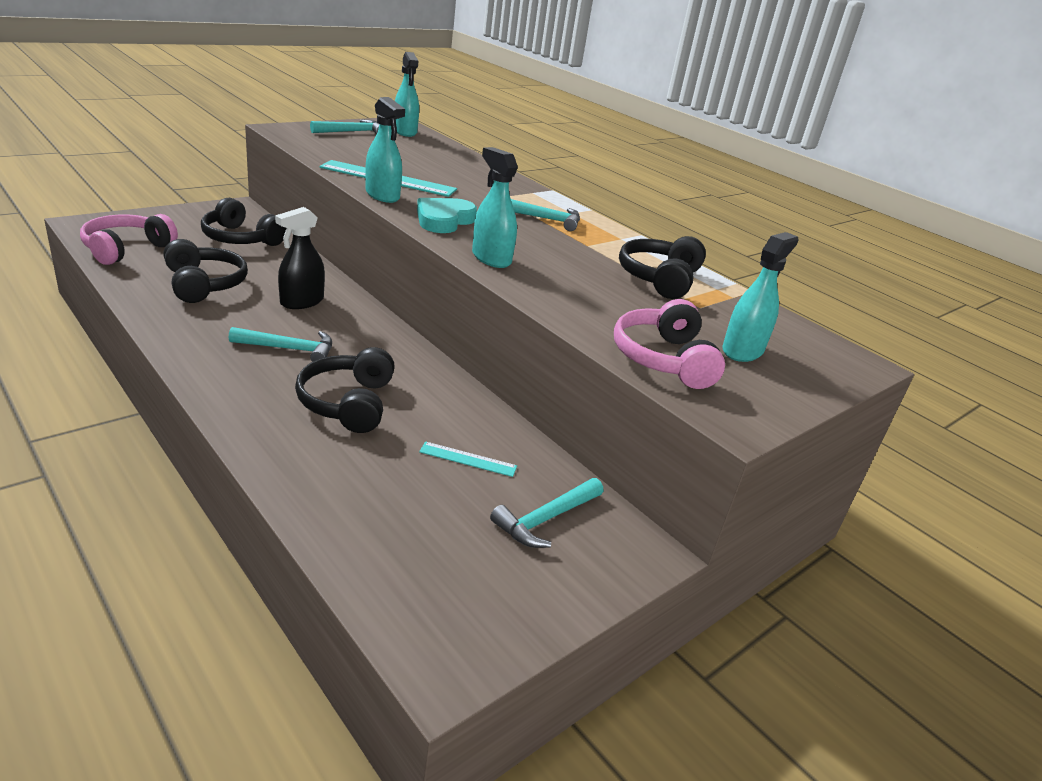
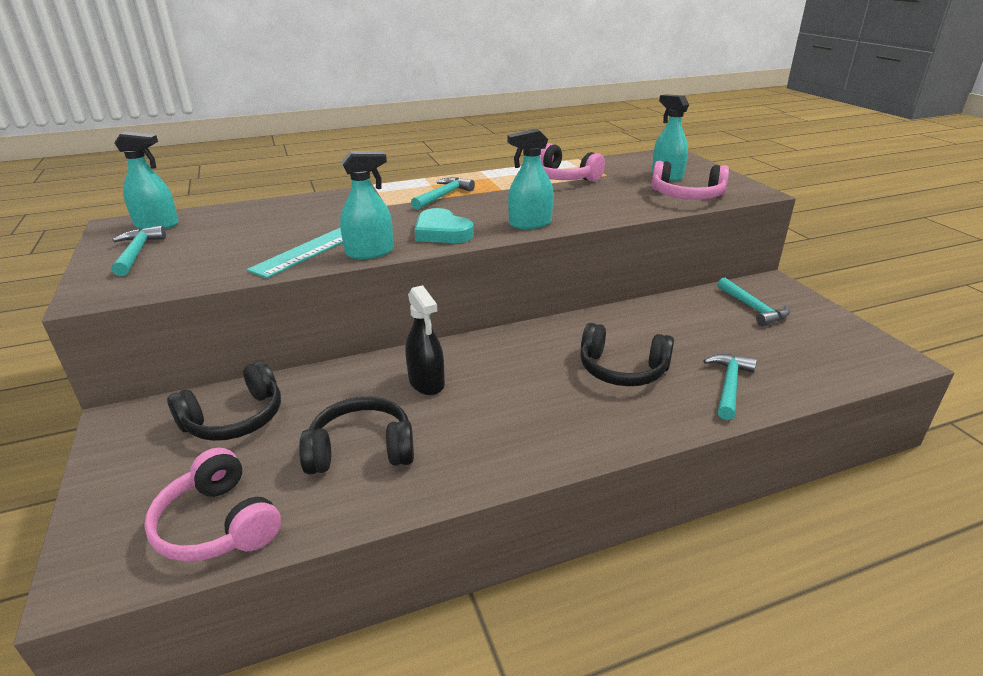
camera: 65 degrees left, 0 degrees up
(289, 349) = (527, 395): turquoise hammer -> turquoise hammer (729, 385)
(468, 459) = (693, 326): turquoise ruler -> none
(659, 279) = (562, 178): black headphones -> pink headphones

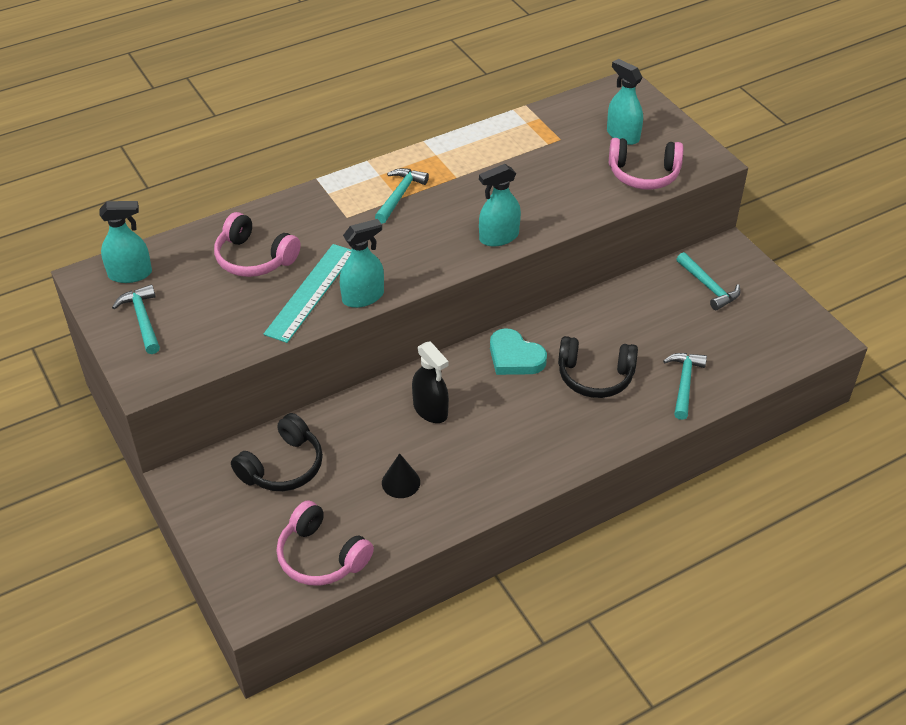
camera: 10 degrees left, 15 degrees up
(361, 450) = (401, 482): black headphones -> black cone
(442, 232) = (419, 259): turquoise heart -> turquoise heart (515, 357)
(562, 178) = (515, 149): pink headphones -> pink headphones (254, 258)

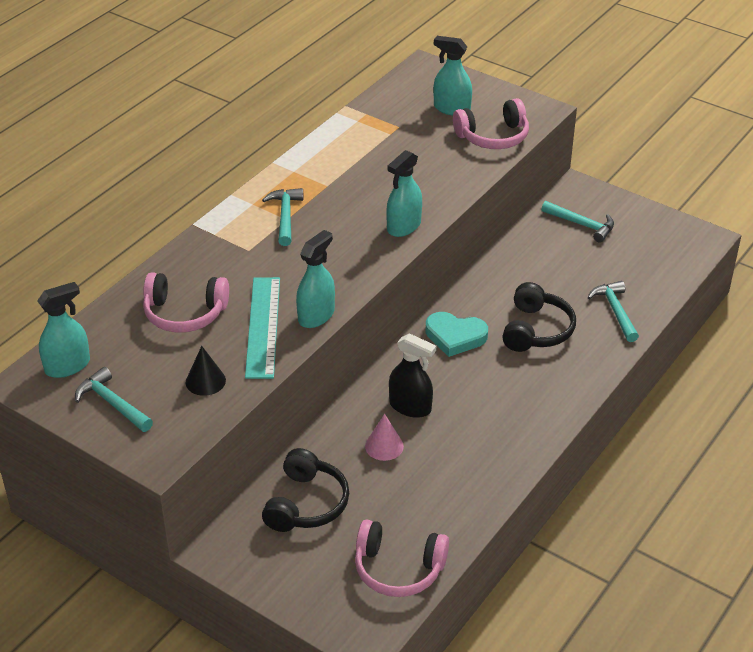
camera: 25 degrees left, 5 degrees down
(383, 438) = (384, 446): none -> pink cone
(401, 482) = (427, 478): black cone -> black cone (205, 381)
(595, 376) = (536, 330): black headphones -> black headphones turned 60 degrees counterclockwise

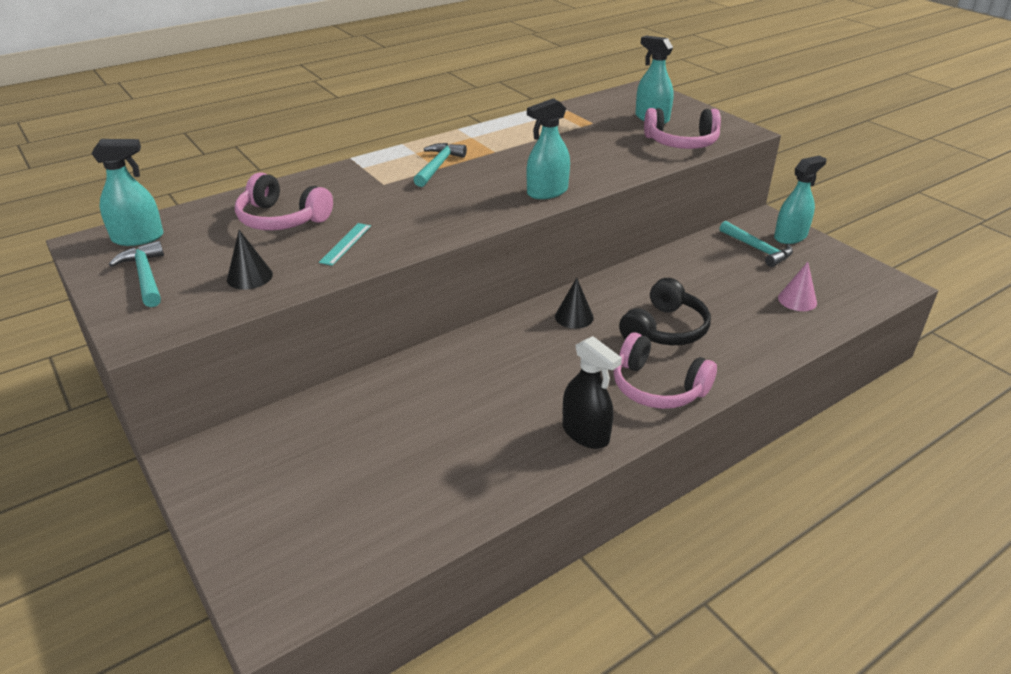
camera: 20 degrees right, 5 degrees down
(263, 327) = (345, 244): turquoise ruler -> turquoise ruler, size x0.50
(306, 504) = (316, 438): black headphones -> none
(316, 315) = (405, 245): turquoise spray bottle -> turquoise spray bottle (790, 237)
(384, 446) = (436, 401): pink cone -> pink cone (797, 300)
(398, 569) = (366, 538): pink headphones -> pink headphones (657, 387)
(410, 407) = (488, 370): black spray bottle -> black spray bottle (585, 433)
(455, 336) = (574, 317): turquoise heart -> black cone
(615, 311) = (762, 330): turquoise hammer -> none

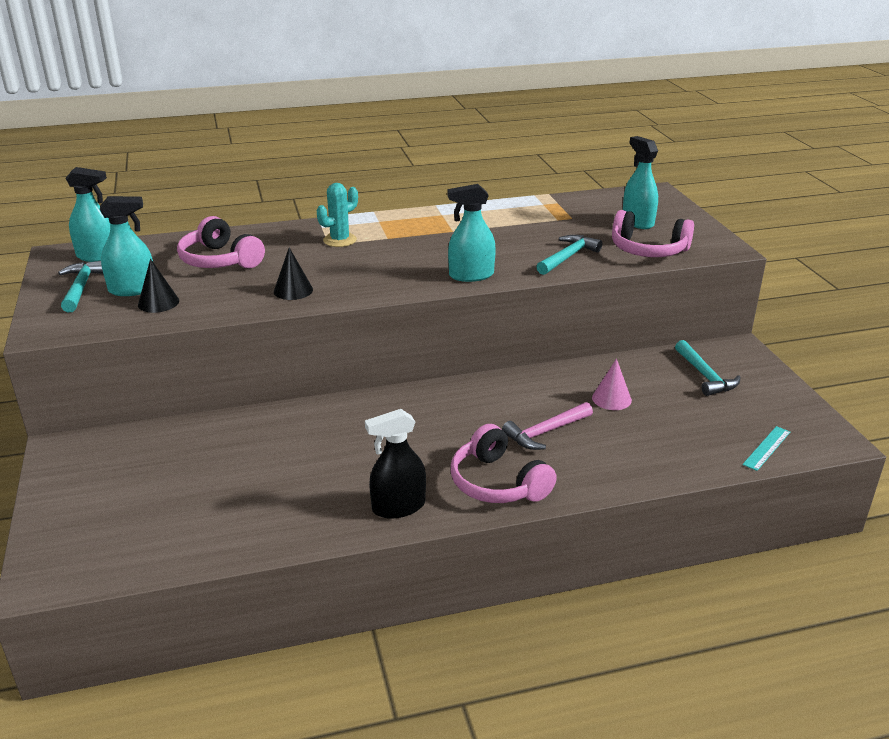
camera: 20 degrees right, 5 degrees down
(345, 244) = (255, 290): turquoise ruler -> turquoise ruler (766, 448)
(392, 178) = (340, 240): none -> turquoise cactus
(438, 166) = (389, 236): turquoise hammer -> turquoise hammer (568, 257)
(574, 317) = (464, 402): black cone -> black cone (293, 290)
(585, 433) = (398, 507): black spray bottle -> black spray bottle turned 90 degrees clockwise
(665, 329) = (545, 432): black headphones -> pink hammer
(790, 237) = (752, 370): turquoise spray bottle -> turquoise spray bottle (132, 289)
(797, 300) = (709, 433): pink cone -> pink cone (611, 399)

